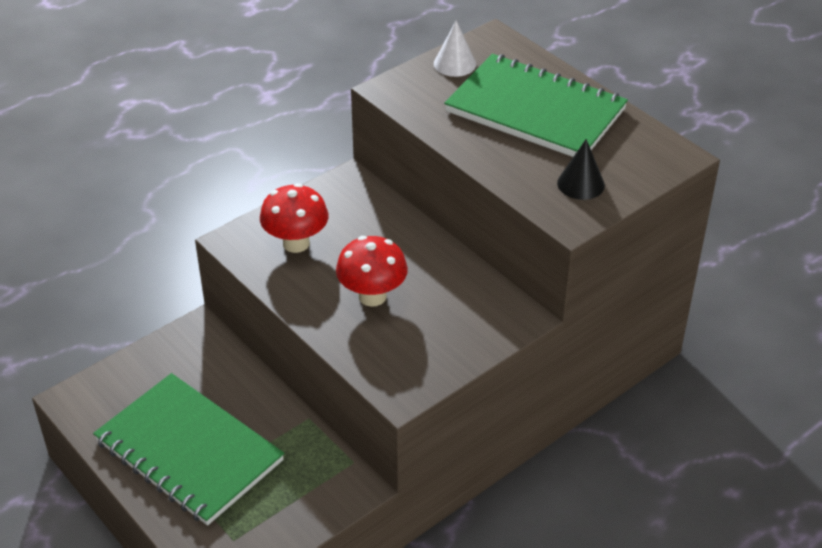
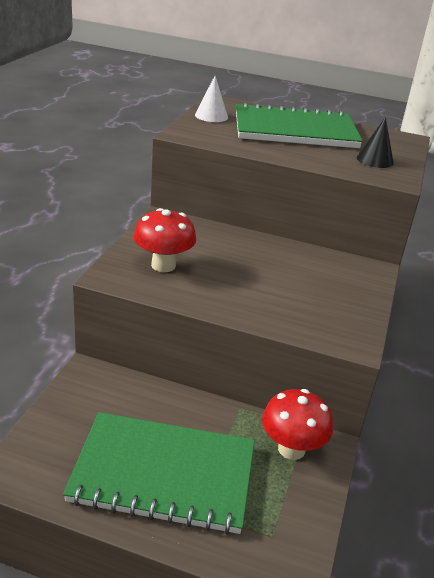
camera: 35 degrees left, 10 degrees down
(372, 296) = (259, 284): red mushroom -> red mushroom (291, 449)

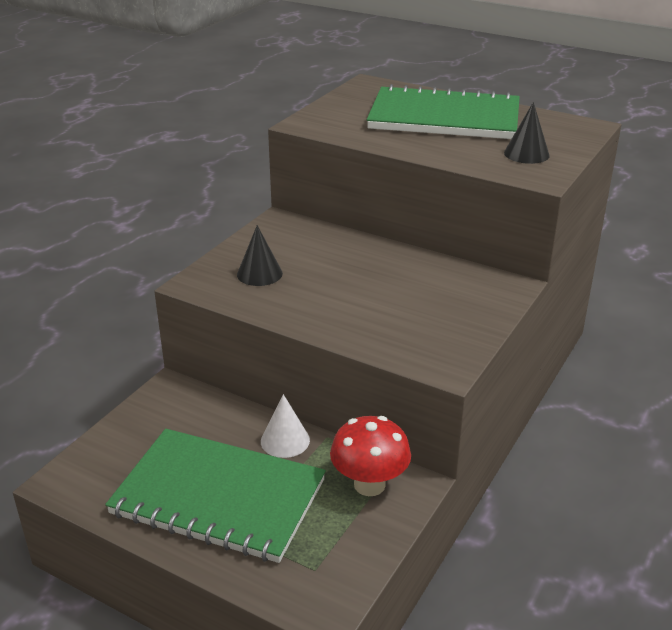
camera: 15 degrees right, 0 degrees up
(163, 265) = (259, 273): red mushroom -> black cone
(211, 116) = (349, 101): white cone -> white cone (285, 440)

